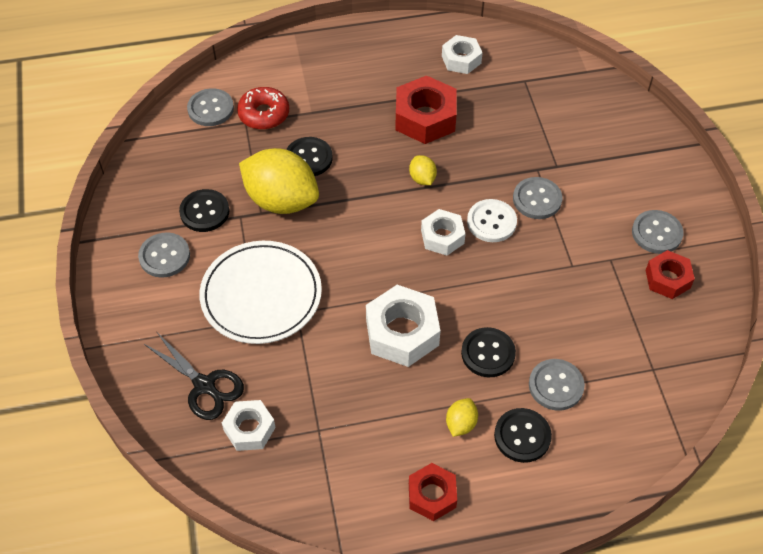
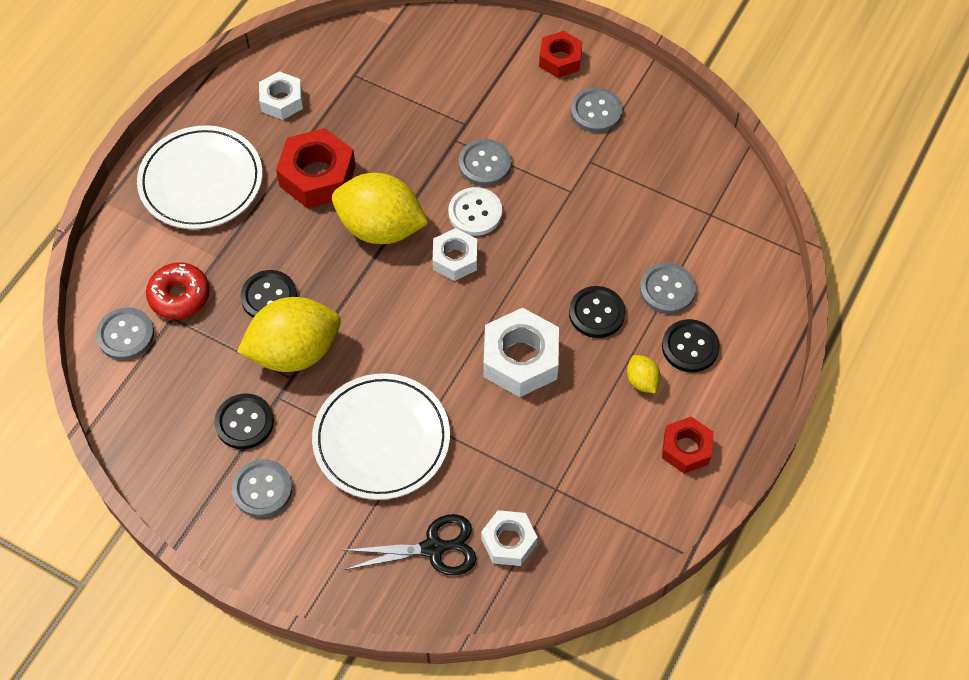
camera: 50 degrees left, 5 degrees up
(357, 64) = (201, 181): none -> white plate
(422, 178) = (380, 228): yellow lemon -> yellow lemon, size x2.31
(667, 279) = (643, 139): red nut -> red nut (560, 59)

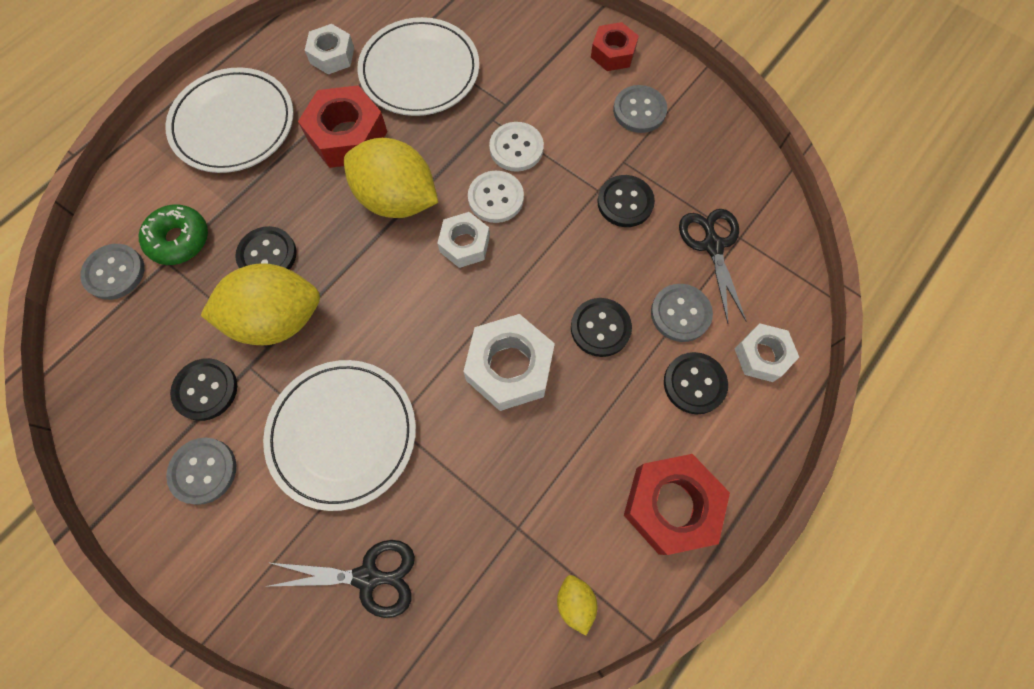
camera: 10 degrees right, 10 degrees up
(179, 296) = (179, 240): red donut -> green donut
(373, 104) = (419, 71): none -> white plate
(485, 164) = (516, 148): grey button -> white button
(509, 541) = (452, 584): white nut -> white nut (762, 356)
(598, 199) = (625, 202): none -> black button
(642, 381) = (635, 415): yellow lemon -> yellow lemon (575, 602)
(686, 226) = (712, 246): none -> black scissors
(686, 449) = (671, 505): red nut -> red nut, size x1.61

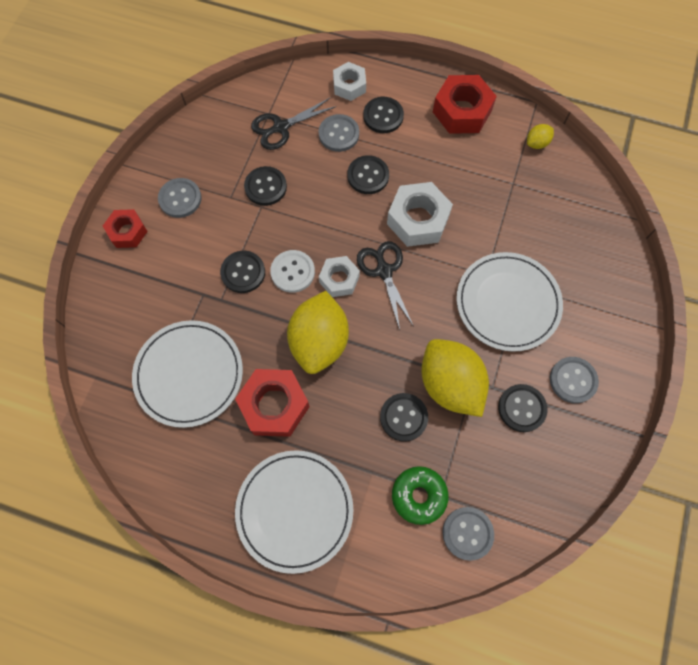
camera: 110 degrees left, 0 degrees up
(332, 55) = (193, 458): white nut -> none
(367, 577) = (580, 252): black scissors -> black scissors (384, 271)
(516, 148) = (243, 272): white button -> black button

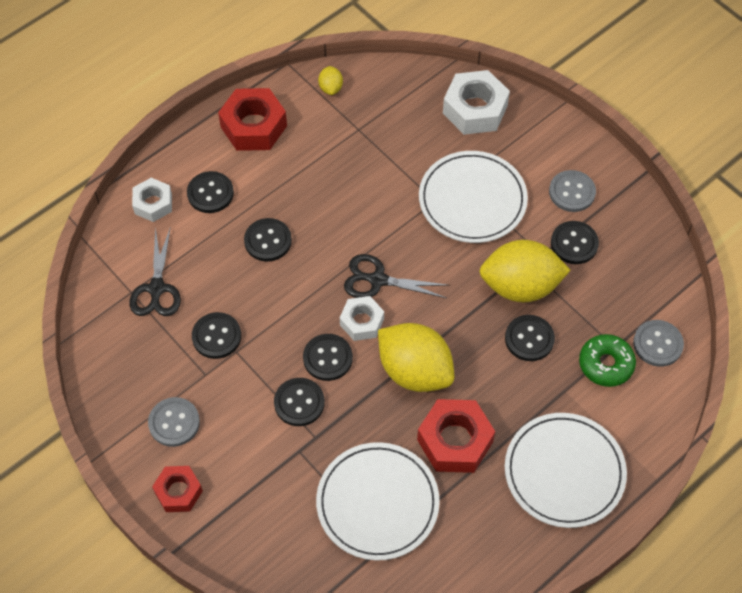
camera: 60 degrees left, 10 degrees down
(292, 272) = (327, 358): white button -> black button
(339, 134) = (202, 241): grey button -> none
(418, 220) = (344, 224): white nut -> white nut (475, 109)

